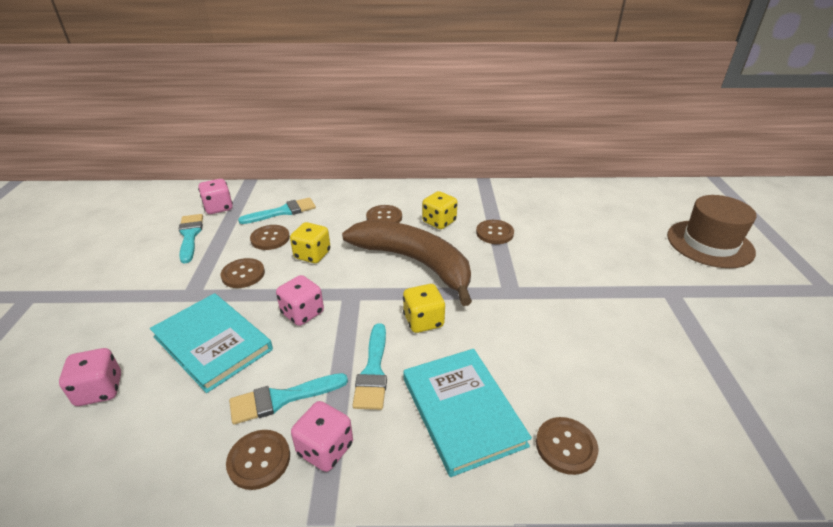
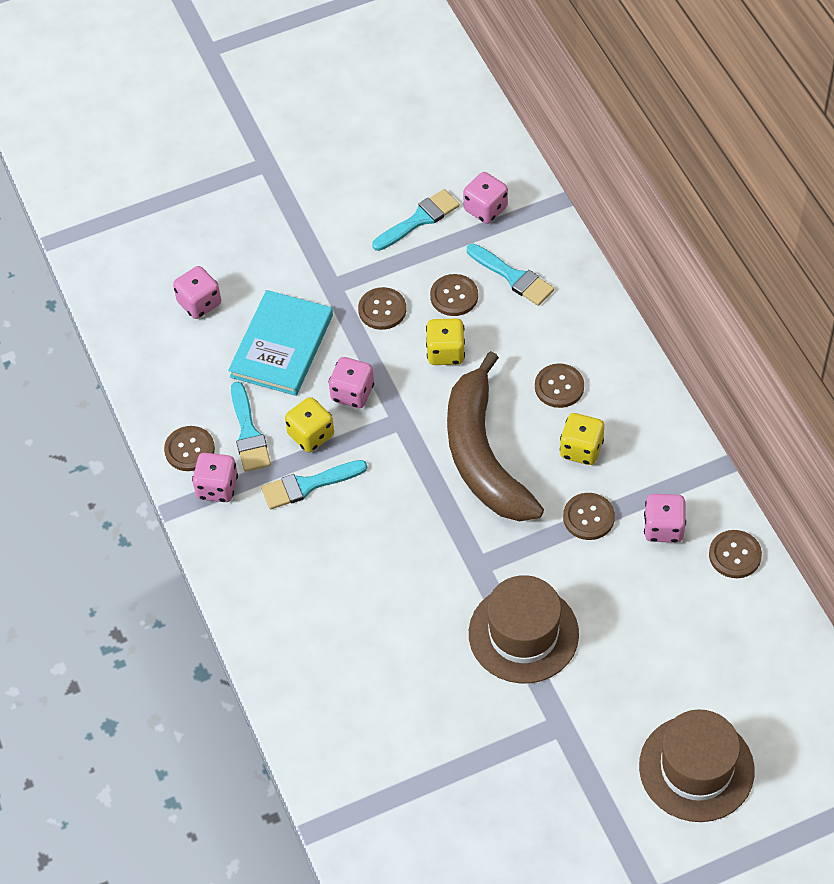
camera: 70 degrees right, 20 degrees up
(282, 399) = (248, 433): turquoise brush -> turquoise brush turned 150 degrees counterclockwise
(414, 262) = (483, 455): brown banana -> brown banana turned 150 degrees clockwise
(423, 321) = (391, 500): yellow dice -> yellow dice (311, 435)
(462, 411) = (295, 569): turquoise book -> none
(517, 209) = (663, 528): none -> pink dice
(566, 446) = (293, 654): brown button -> brown button (735, 555)
(583, 287) = (523, 634): none -> brown hat

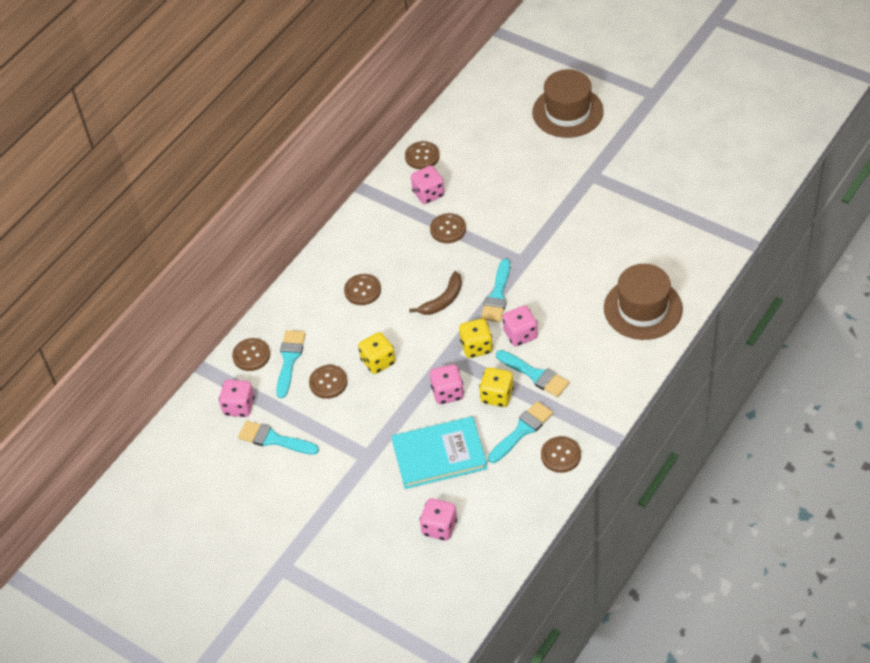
camera: 120 degrees left, 5 degrees down
(217, 487) = (576, 422): pink dice -> pink dice (520, 334)
(382, 310) = (368, 416): brown button -> brown button (251, 355)
(447, 511) = (497, 295): none -> turquoise brush
(483, 455) = (443, 300): brown banana -> brown banana, size x0.46
(523, 634) = (549, 218): brown hat -> brown hat (643, 308)
(581, 449) = (402, 256): yellow dice -> yellow dice (476, 347)

